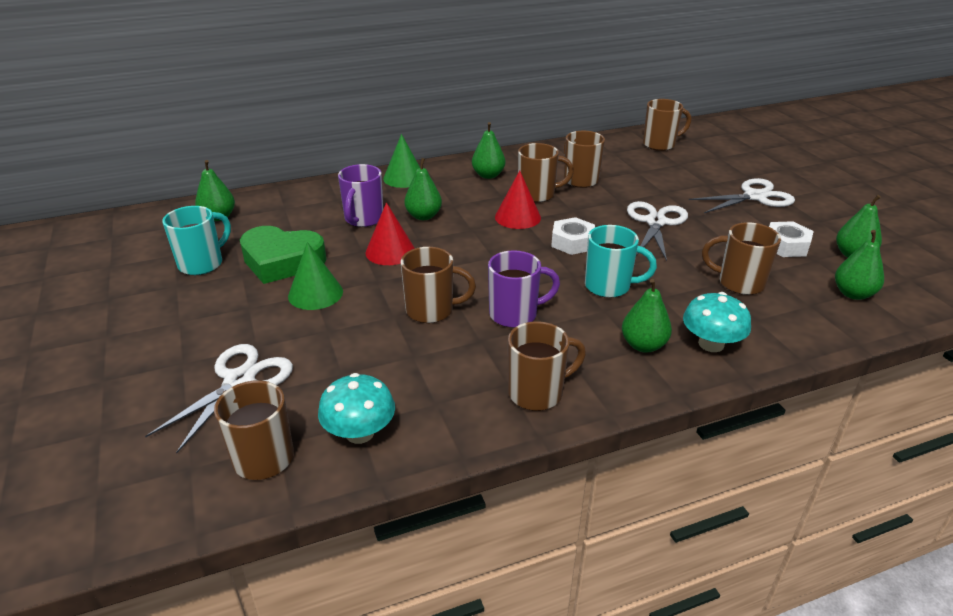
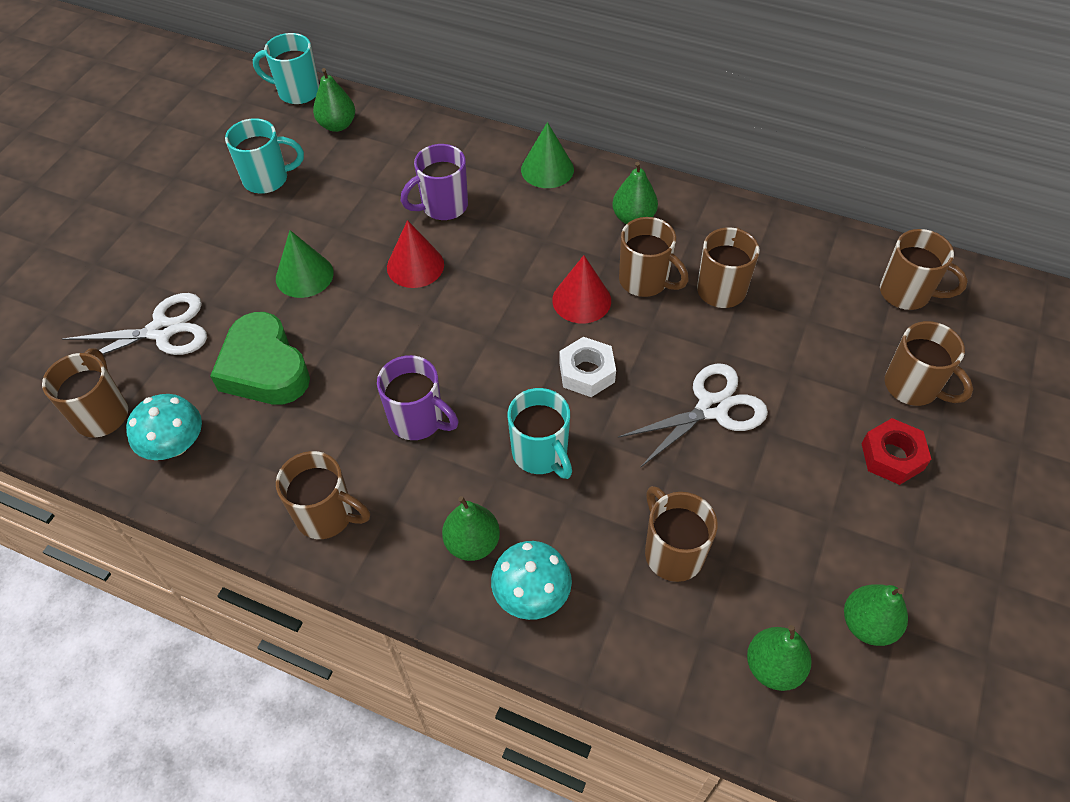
camera: 45 degrees right, 20 degrees up
(156, 215) = (297, 92): none -> turquoise mug
(282, 261) = (323, 217): green heart -> green heart (264, 368)
(423, 216) = (498, 238): green pear -> none
(431, 310) = (362, 363): brown mug -> brown mug (913, 387)
(755, 197) = (892, 456): white scissors -> red nut
(786, 245) = (808, 549): white nut -> none

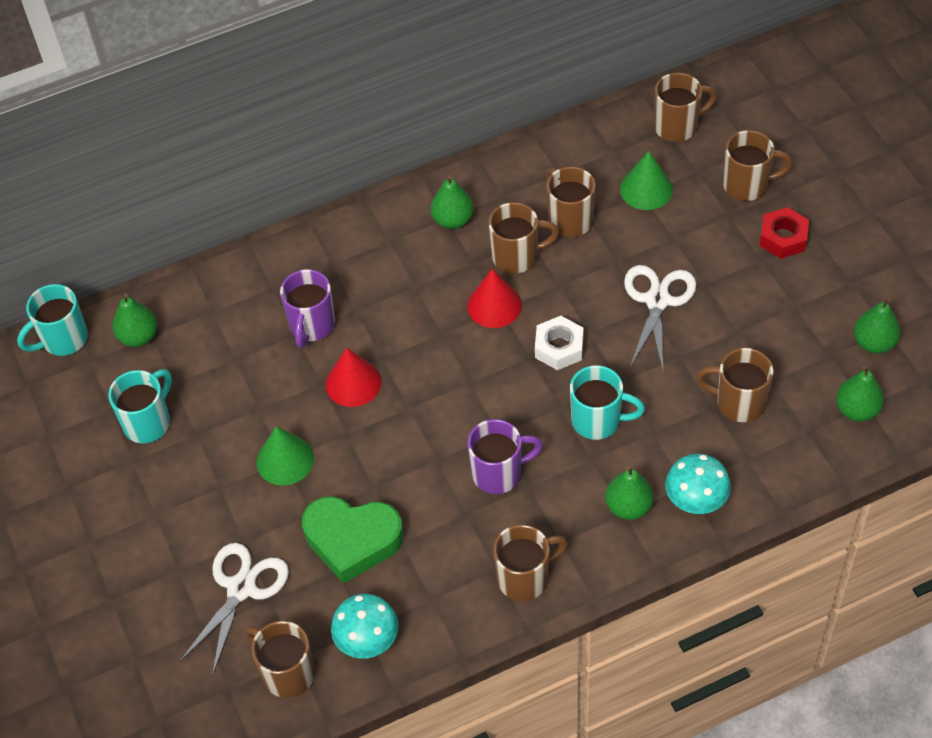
camera: 45 degrees left, 0 degrees up
(547, 169) = (347, 235): green cone -> green cone (646, 189)

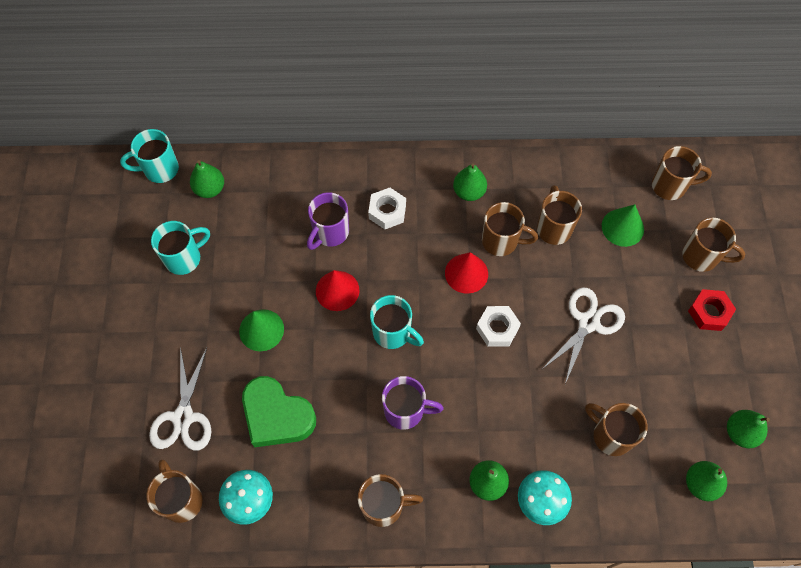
camera: 20 degrees right, 10 degrees up
(241, 588) = (183, 417): white scissors -> white scissors turned 135 degrees clockwise
(368, 277) = (387, 211): none -> white nut
(598, 421) = (498, 401): turquoise mug -> turquoise mug (393, 333)

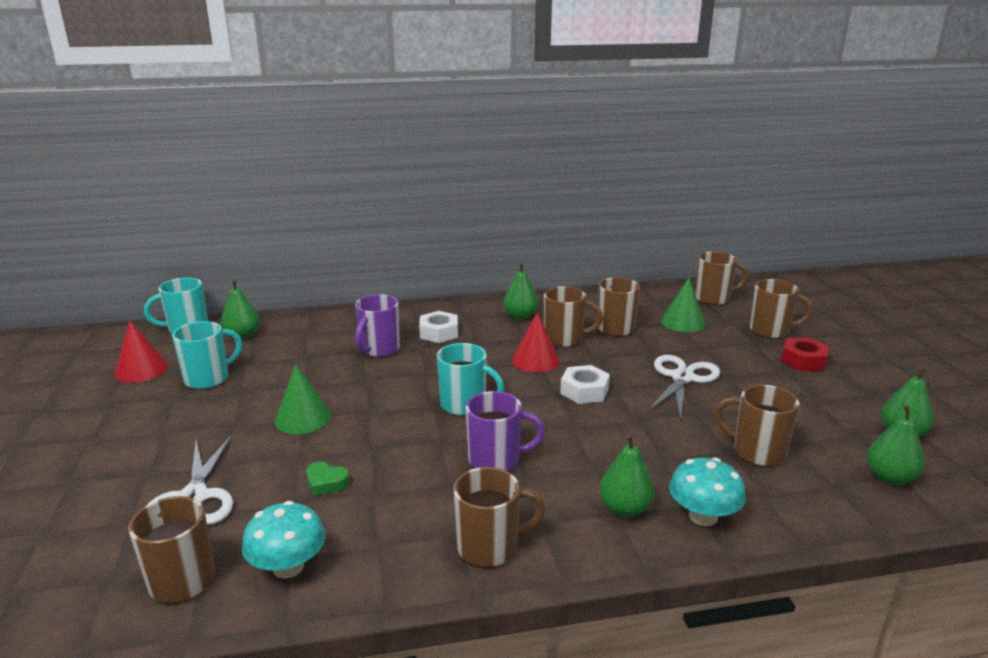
camera: 10 degrees left, 40 degrees down
(277, 416) = (326, 482): green heart -> green heart, size x0.43
(337, 290) = (393, 383): red cone -> red cone (141, 370)

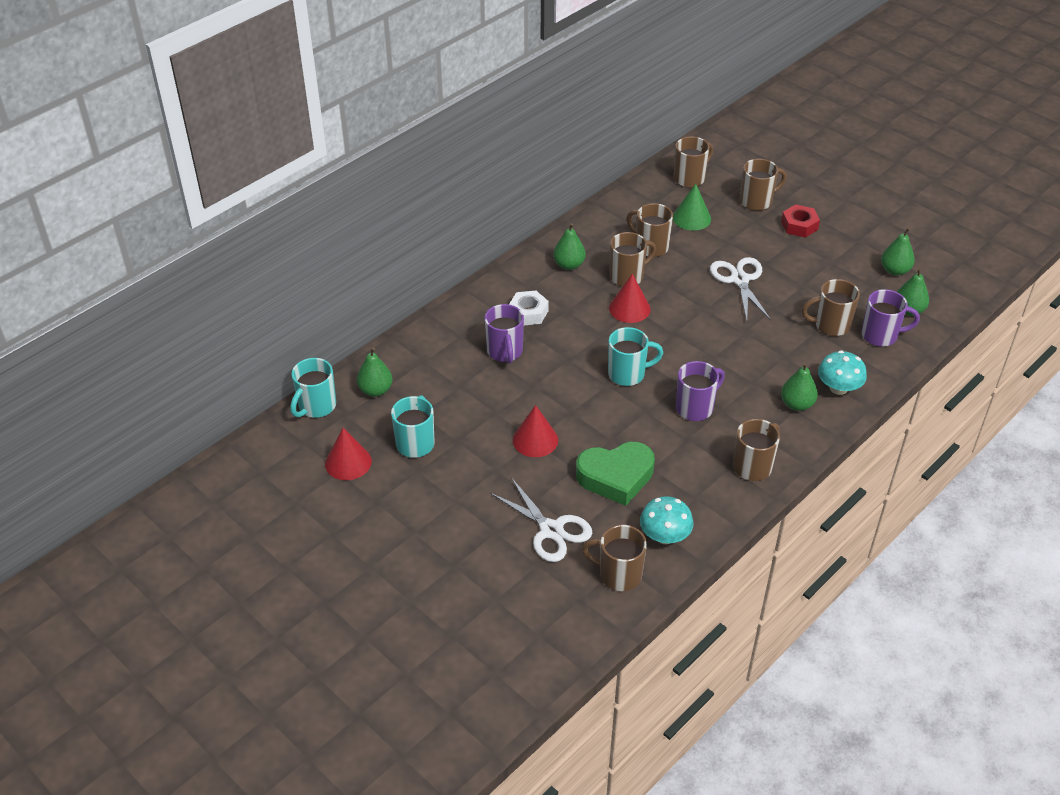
camera: 35 degrees left, 20 degrees up
(303, 418) = (535, 440): green cone -> red cone
(326, 482) = (616, 477): green heart -> green heart, size x2.32
(584, 391) = (690, 323): white nut -> none
(821, 487) = (880, 335): none -> purple mug

